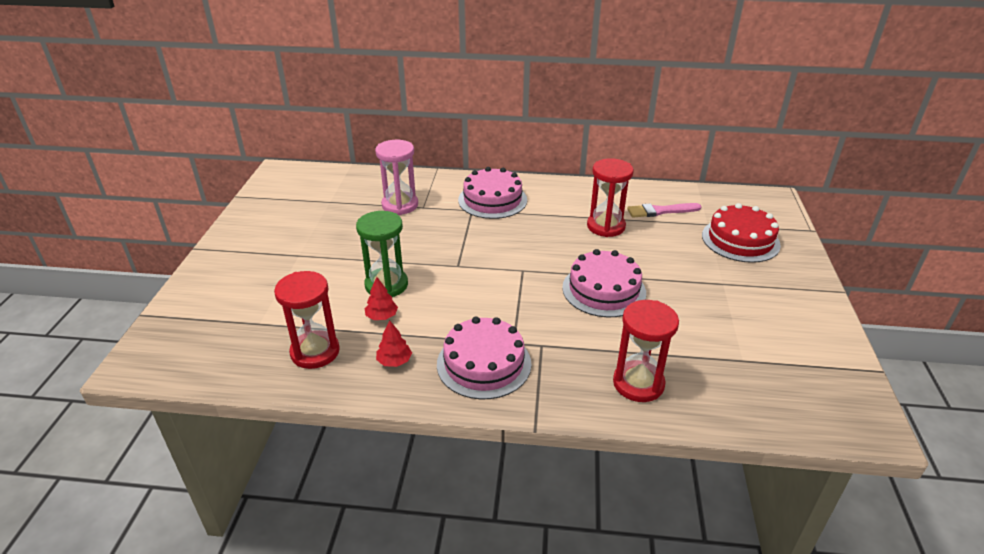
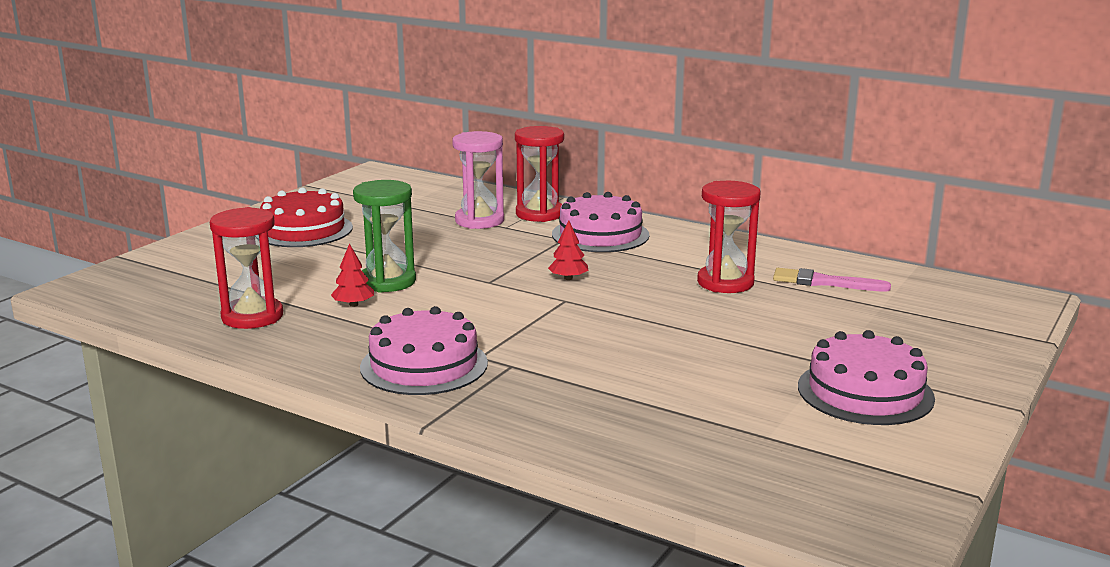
camera: 25 degrees right, 15 degrees down
(394, 361) = (326, 341): red tree -> red tree (568, 278)
(604, 290) = (650, 336): pink cake -> pink cake (865, 392)
(638, 383) = (594, 423): red hourglass -> red hourglass (539, 214)
(740, 240) = (913, 329): red cake -> red cake (303, 230)

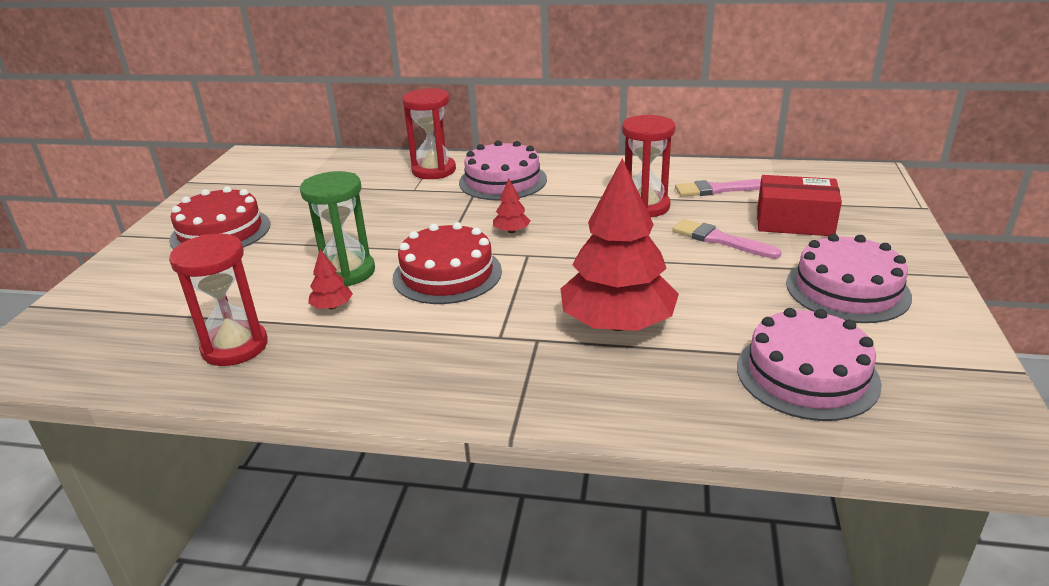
camera: 20 degrees left, 10 degrees up
(424, 365) = (454, 361): pink cake -> pink cake (807, 374)
(475, 300) = (447, 274): none -> red cake
(479, 221) = (385, 188): pink hourglass -> none
(597, 370) = (617, 323): none -> red tree
(775, 325) = (720, 240): none -> pink brush
(876, 325) = (794, 222): none -> red box

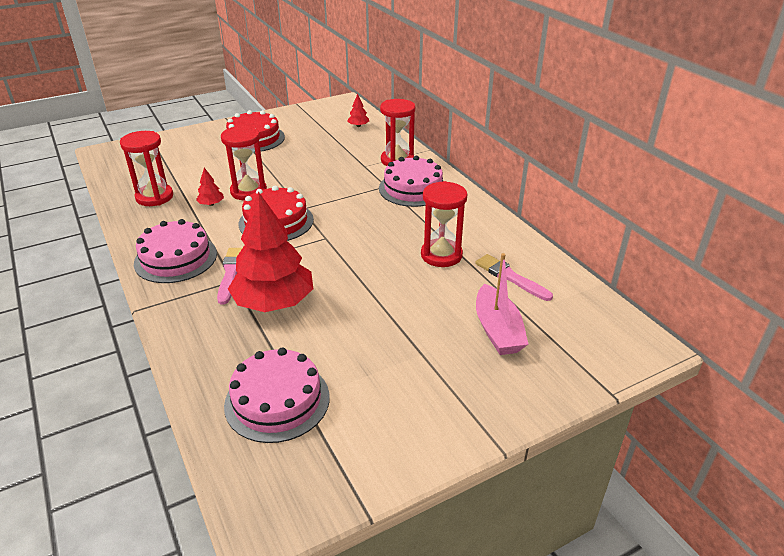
camera: 50 degrees right, 5 degrees up
(347, 272) = (248, 191): green hourglass -> red hourglass
(511, 231) = (349, 220): red tree -> red tree (358, 126)
(720, 240) = (427, 305): pink brush -> pink brush (231, 273)
(794, 222) = (497, 330): red box -> pink boat
(847, 289) = (412, 388): pink cake -> pink cake (176, 258)

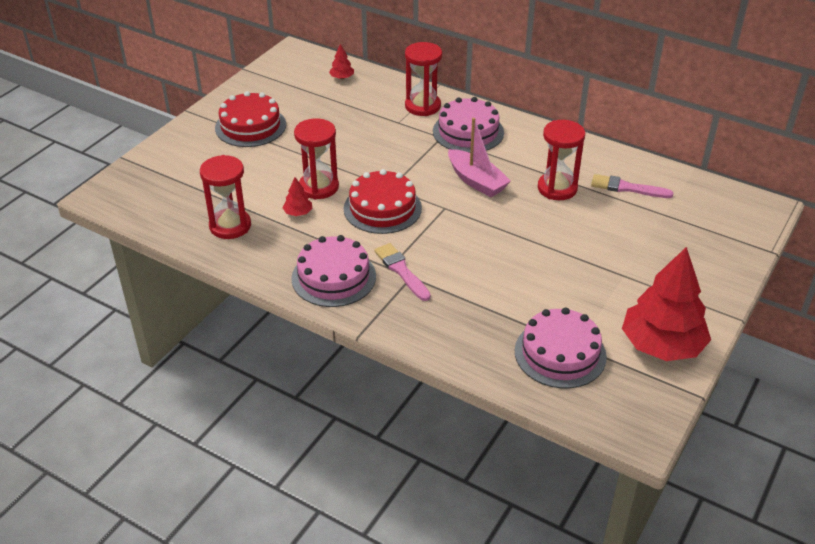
camera: 30 degrees left, 5 degrees up
(274, 302) = (468, 281): red tree -> red tree (662, 345)
(497, 330) = (658, 235): pink boat -> pink boat (476, 181)

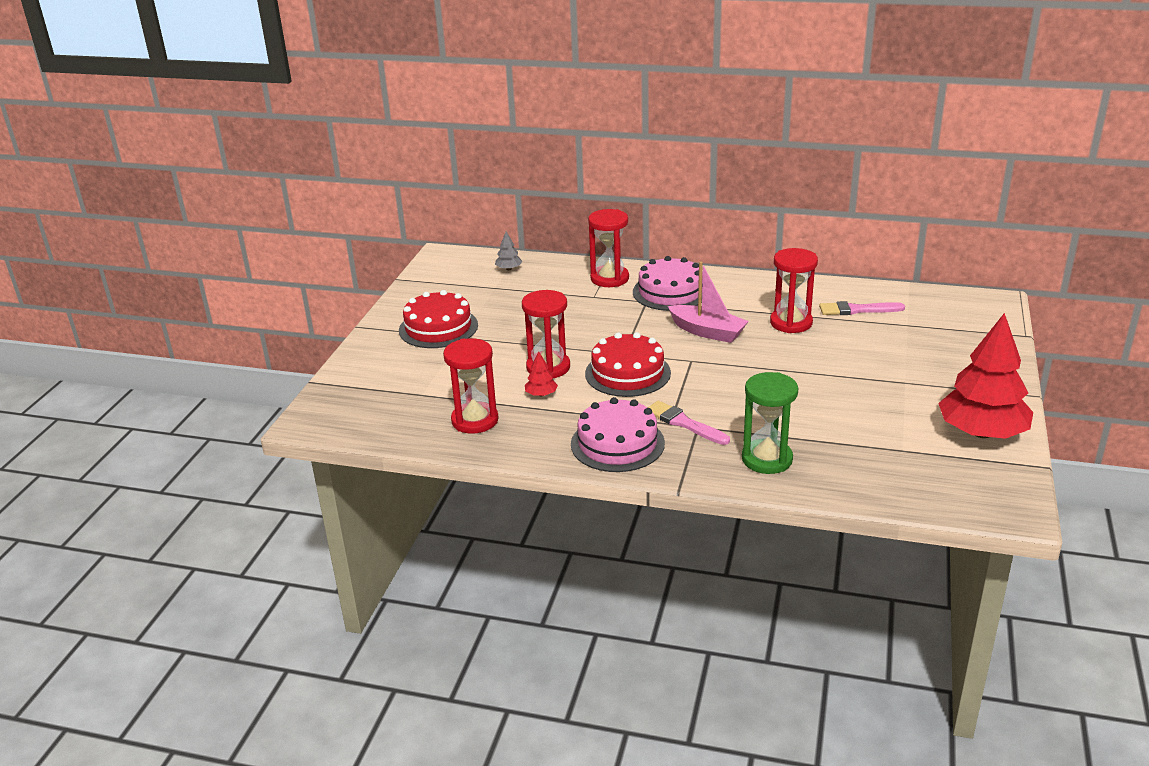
camera: 15 degrees left, 10 degrees down
(342, 77) = (509, 269): red tree -> grey tree
(451, 324) = (767, 459): none -> green hourglass
(560, 353) = (891, 460): pink cake -> none

